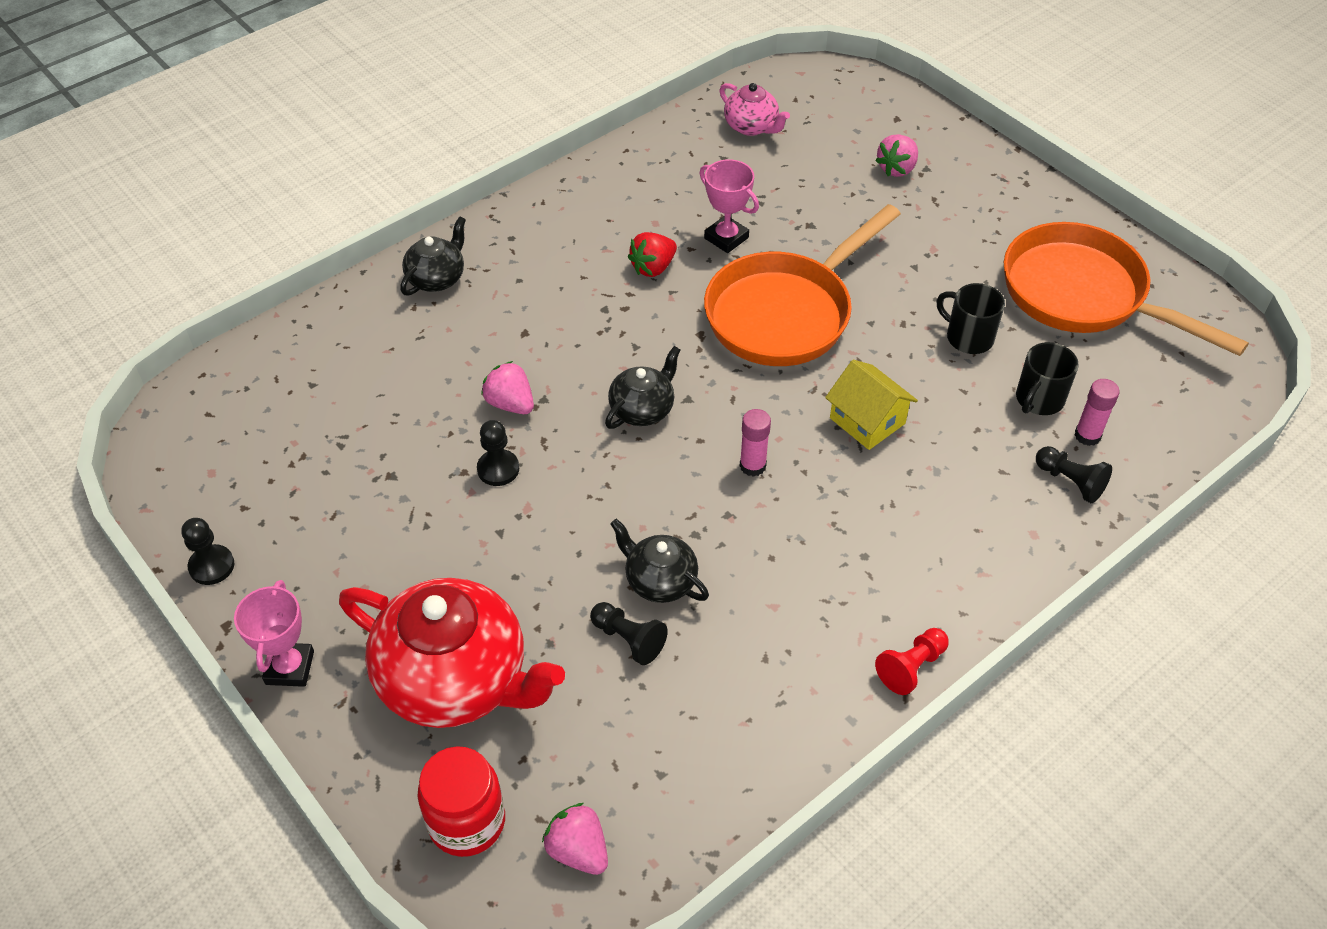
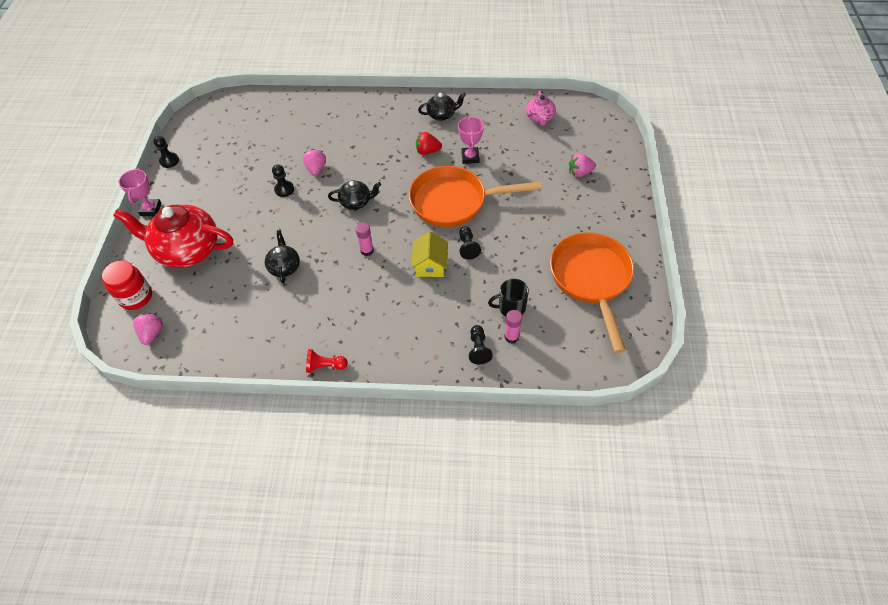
camera: 45 degrees right, 5 degrees up
(290, 668) = (151, 209): pink trophy -> pink trophy turned 45 degrees counterclockwise
(437, 278) = (348, 107): black teapot -> black teapot (442, 115)
(456, 679) = (187, 250): red teapot -> red teapot turned 120 degrees clockwise
(628, 639) = (250, 279): black pawn -> black pawn (468, 247)
(968, 337) = (515, 261): black mug -> none

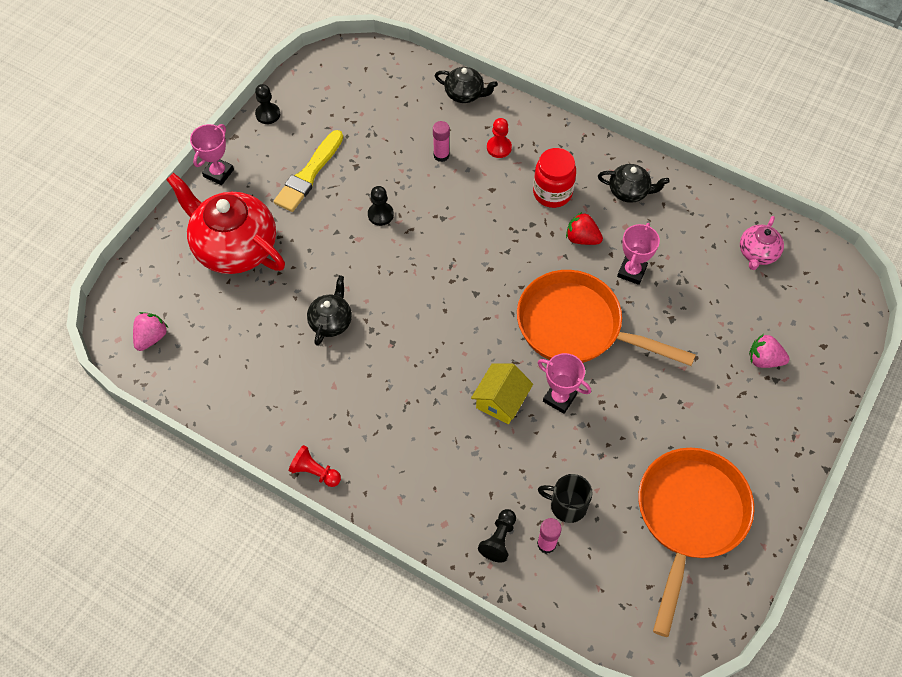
camera: 25 degrees right, 5 degrees up
(136, 297) = (154, 283): red jar -> red jar (552, 193)
(219, 185) = (309, 174): none -> yellow brush
(316, 169) = (432, 203): pink strawberry -> none
(343, 122) = (499, 148): none -> red pawn
(356, 202) = (457, 272): black teapot -> black teapot (465, 94)
(367, 250) = (436, 345): pink glue stick -> pink glue stick (441, 155)
(468, 247) = (559, 398): black pawn -> pink trophy

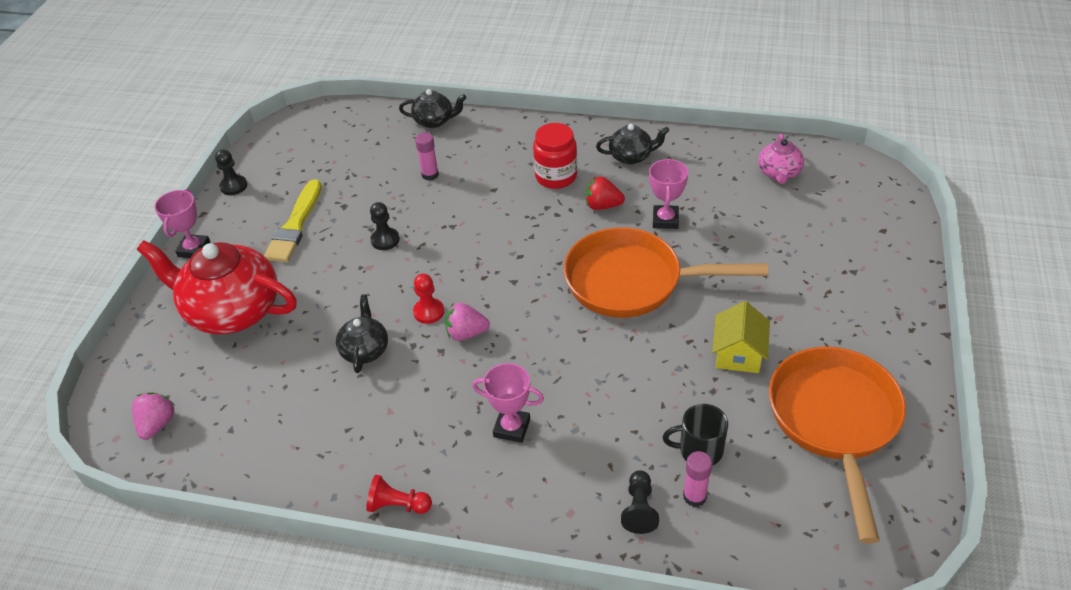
camera: 15 degrees left, 15 degrees down
(499, 148) = (486, 154): red pawn -> red pawn (429, 312)
(501, 401) = (582, 371): yellow house -> yellow house (738, 353)
(559, 398) = (643, 350): pink trophy -> pink trophy (512, 428)
(764, 359) = (833, 257): pink strawberry -> pink strawberry (466, 333)

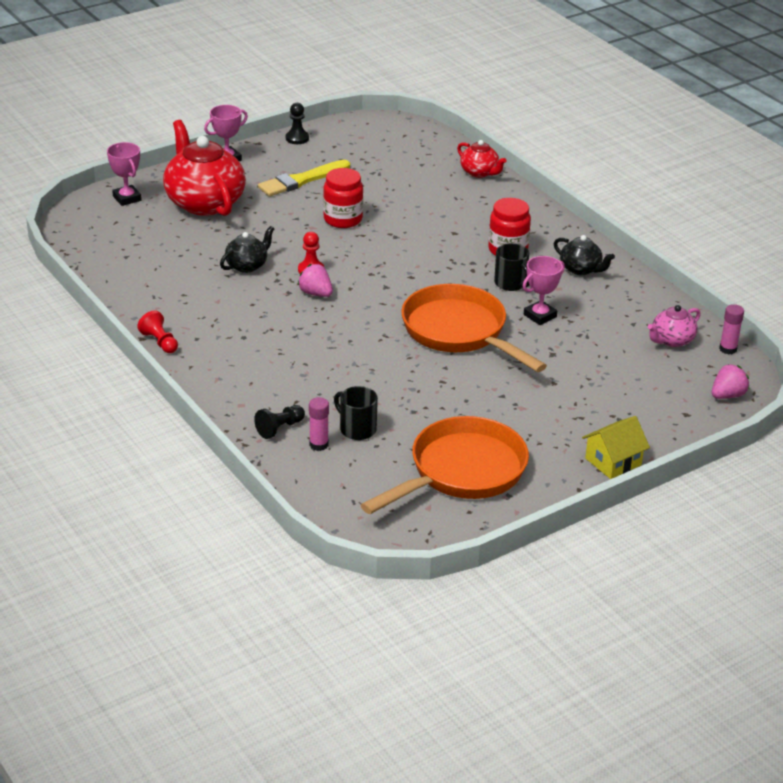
camera: 40 degrees right, 10 degrees down
(157, 424) = (94, 231): pink strawberry -> pink strawberry (727, 395)
(385, 240) = (343, 219): black pawn -> red jar
(430, 175) = (426, 201): pink glue stick -> pink glue stick (728, 349)
(434, 121) = (480, 172): black teapot -> red teapot
(512, 428) = (270, 351): pink trophy -> pink trophy (127, 198)
(602, 206) = (511, 283): red strawberry -> black mug
(738, 353) = (461, 406): yellow house -> yellow house (613, 461)

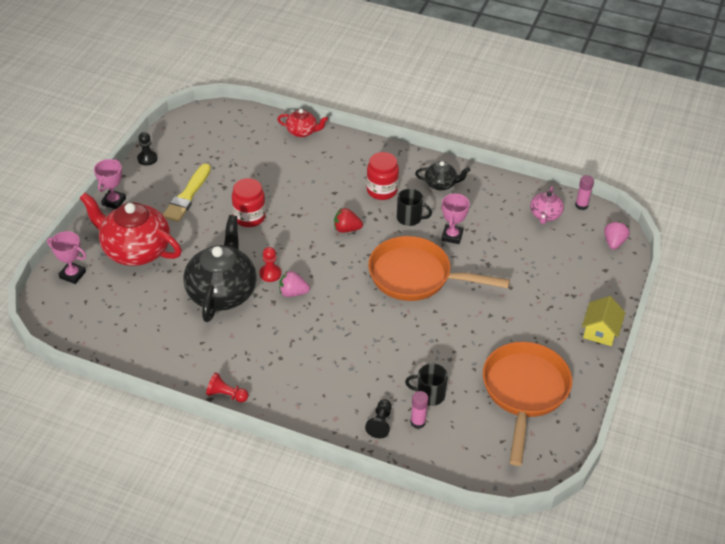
camera: 35 degrees left, 10 degrees up
(247, 265) = (222, 292): black teapot -> black teapot, size x2.02
(431, 266) = (346, 229): none -> red strawberry

